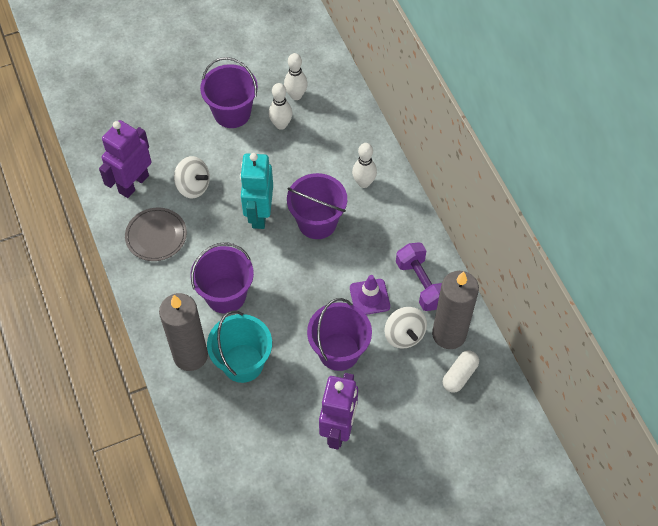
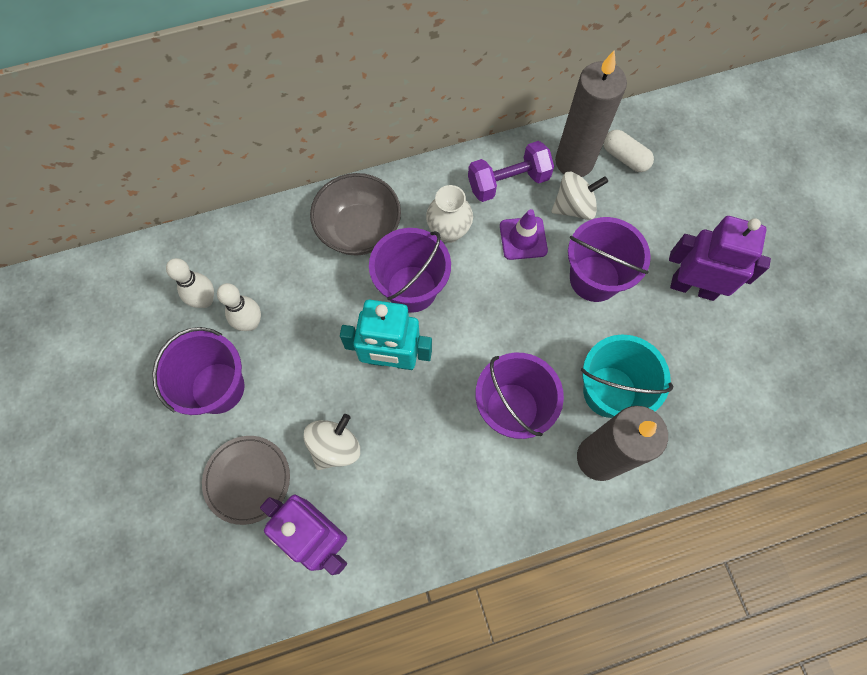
camera: 85 degrees left, 10 degrees up
(156, 236) = (412, 502): grey plate -> grey plate (247, 480)
(364, 183) = (359, 229): white bowling pin -> grey bowl
(369, 243) = (448, 231): none -> white vase

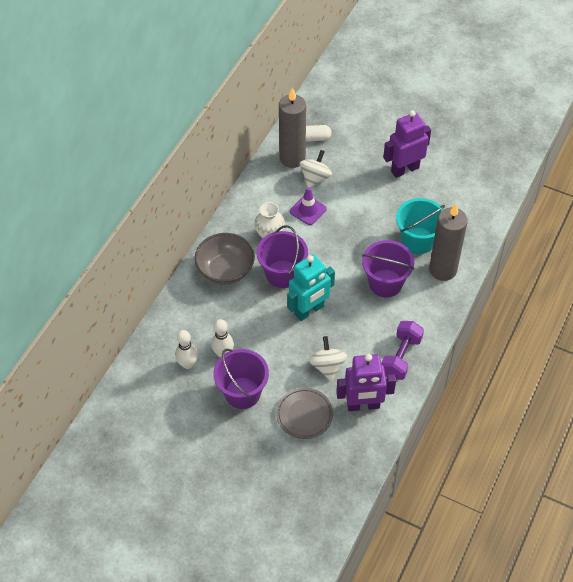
camera: 45 degrees left, 15 degrees down
(508, 182) = (272, 192): purple dumbbell -> purple dumbbell (401, 357)
(594, 278) = (359, 201): purple bucket -> none

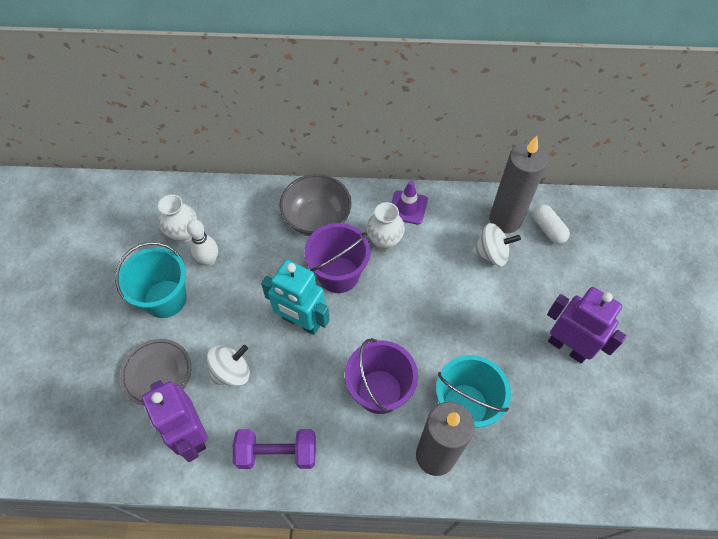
camera: 65 degrees right, 5 degrees up
(188, 364) = (184, 234): white bowling pin -> white vase
(242, 393) = (165, 299): purple bucket -> turquoise bucket
(308, 210) = (441, 265): purple traffic cone -> purple traffic cone (408, 207)

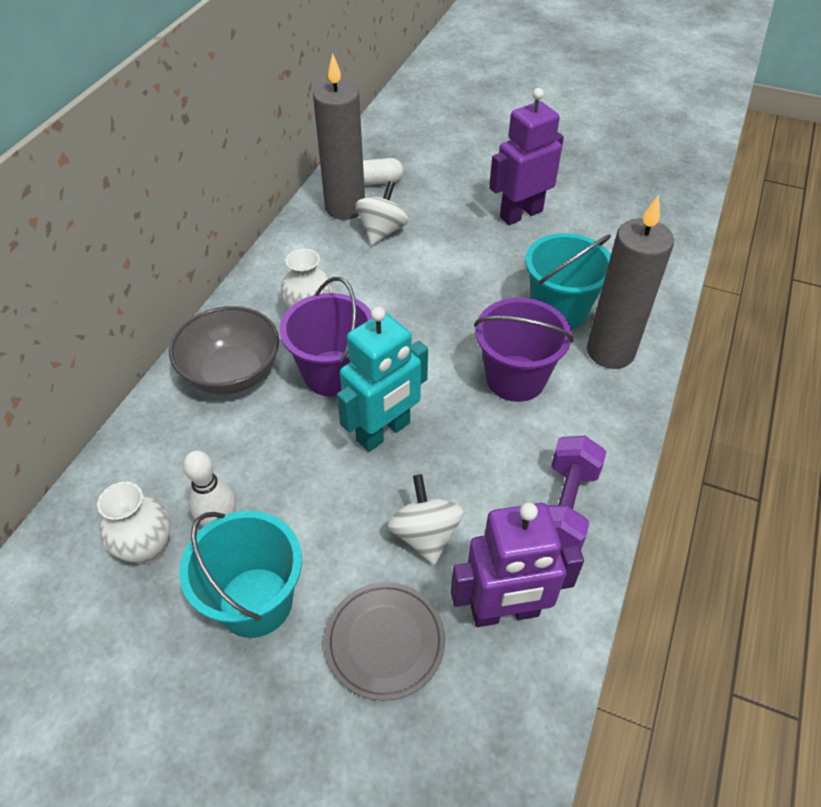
camera: 70 degrees left, 10 degrees down
(408, 207) = (275, 280): purple traffic cone -> none

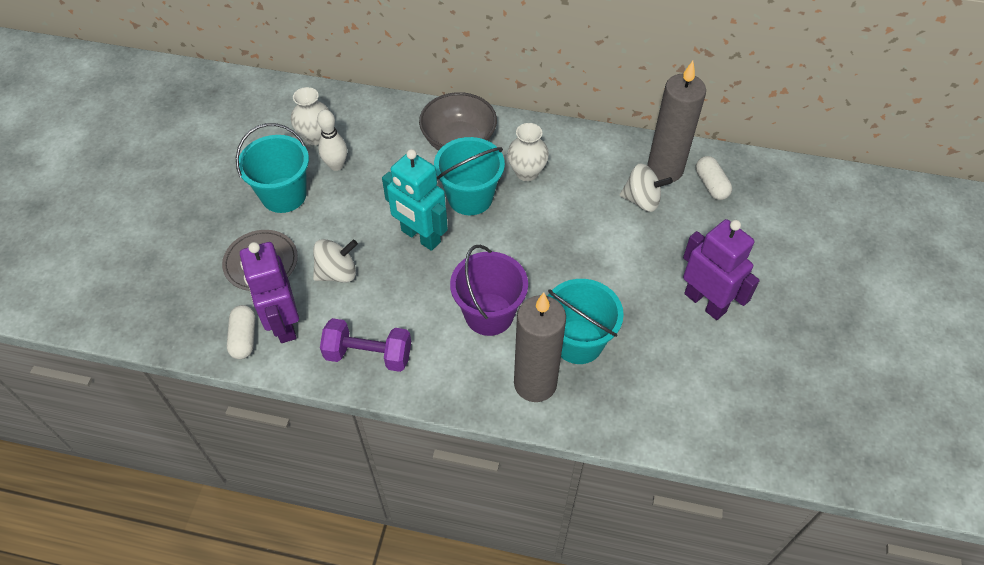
camera: 80 degrees right, 5 degrees up
(333, 373) = (470, 197): purple bucket -> turquoise bucket
(525, 671) = (244, 338): none -> white capsule

